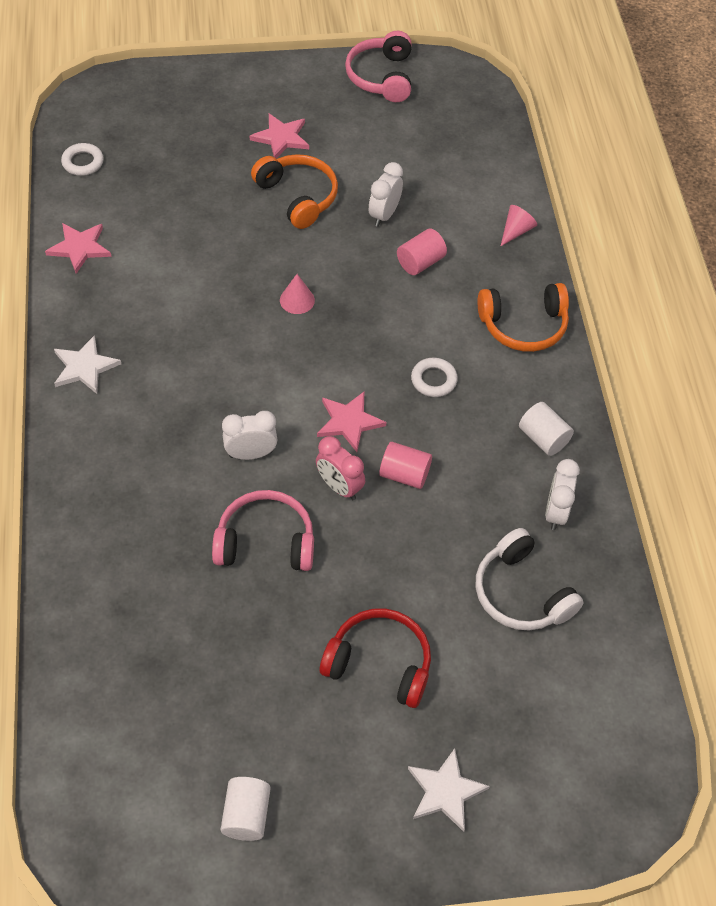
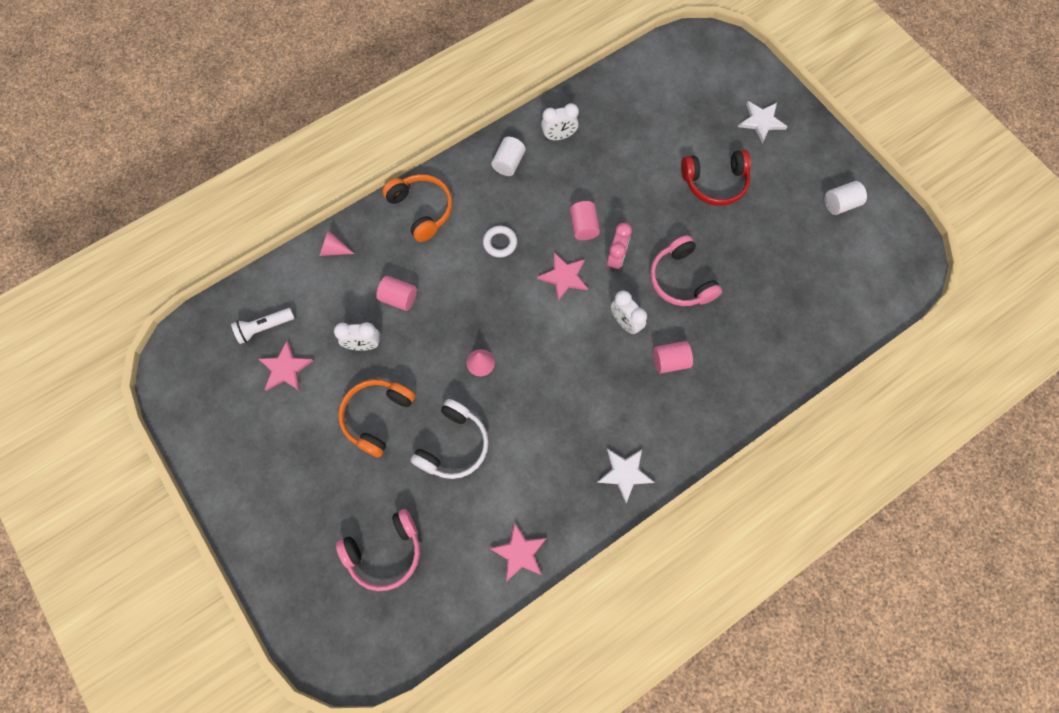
camera: 115 degrees left, 15 degrees up
(83, 162) = (427, 614): white ring -> none
(173, 474) = (670, 361): none -> pink cylinder
(281, 137) = (316, 465): pink star -> pink star (285, 368)
(379, 664) = (715, 182): red headphones -> red headphones turned 90 degrees counterclockwise
(382, 77) = (201, 423): pink headphones -> pink headphones (385, 552)
(455, 148) = (264, 328): none -> white flashlight
(521, 593) = (624, 133): white headphones -> white headphones (453, 445)

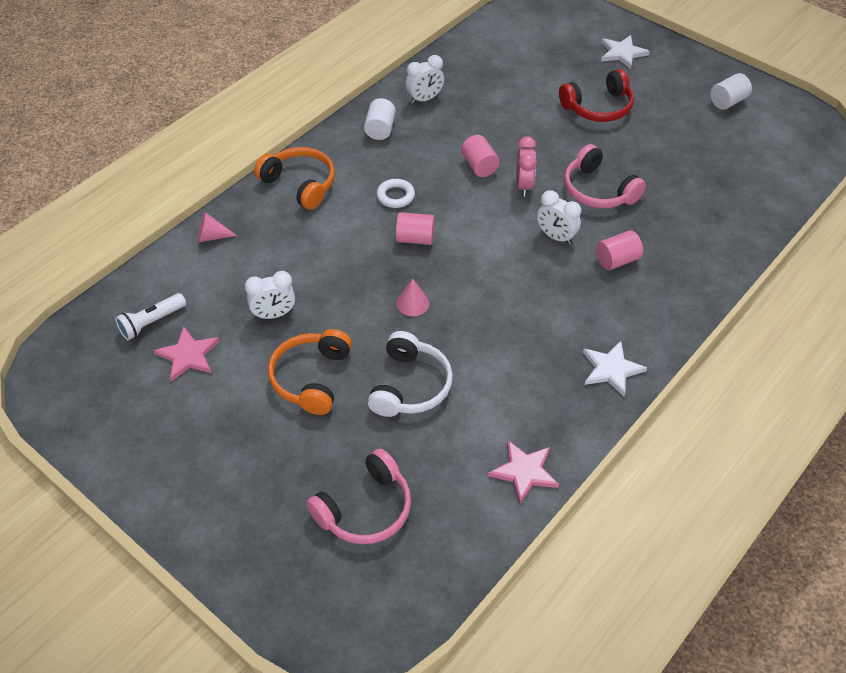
camera: 15 degrees left, 20 degrees down
(399, 298) = (300, 265): pink cylinder -> pink cylinder (415, 238)
(564, 277) = (475, 211): pink star -> none

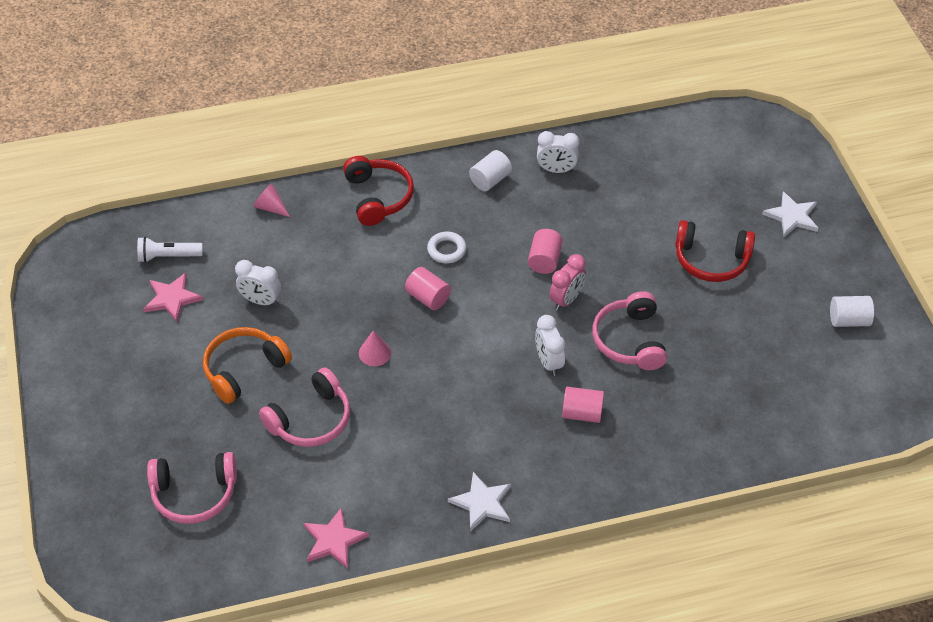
camera: 35 degrees right, 0 degrees up
(300, 184) = (378, 197): orange headphones -> red headphones
(409, 385) = (310, 419): white headphones -> pink headphones

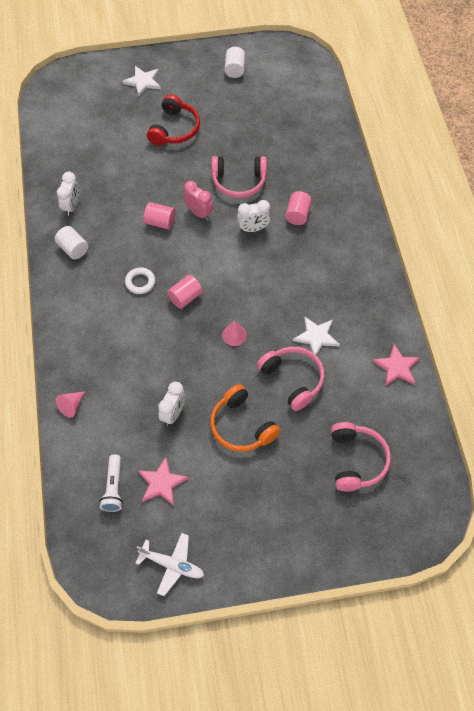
camera: 85 degrees left, 10 degrees up
(74, 317) = (172, 565): none -> white plane
(378, 197) = (76, 326): red headphones -> none
(482, 503) = (367, 277): white star -> white star (316, 337)

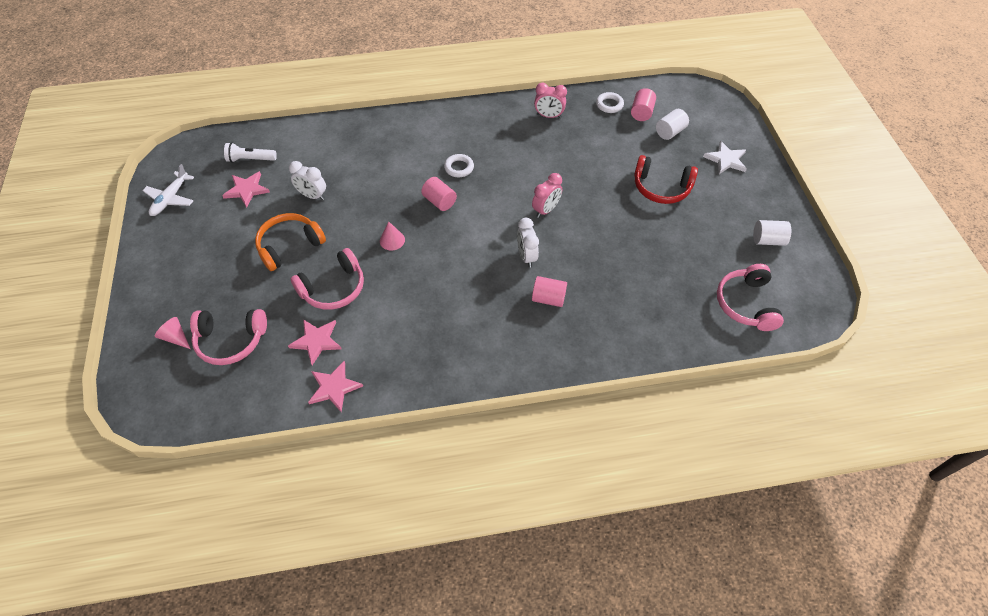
camera: 90 degrees right, 5 degrees down
(61, 157) = (609, 105): none -> white ring
(71, 406) = (333, 129): pink cone -> pink cone (175, 337)
(72, 206) = (549, 116): white clock -> pink clock
(73, 249) = (498, 120): white cylinder -> white cylinder (670, 132)
(160, 222) = (532, 180): pink cylinder -> pink cylinder (641, 113)
(239, 181) = (592, 244): pink headphones -> pink headphones (746, 304)
(316, 337) = (382, 311): white star -> none
(351, 387) = (316, 341): none -> pink star

